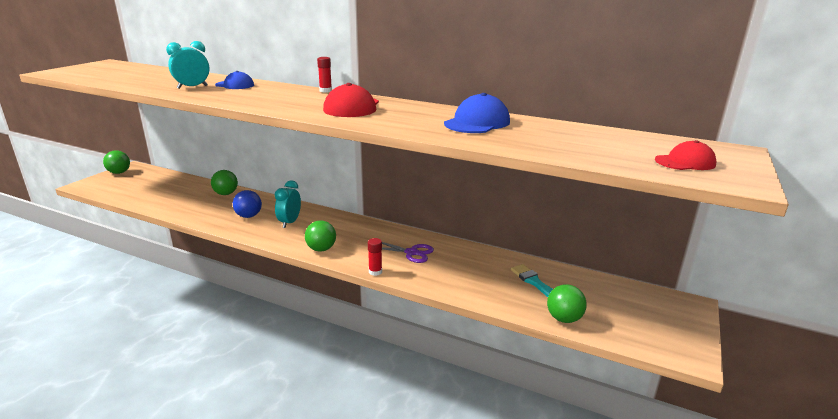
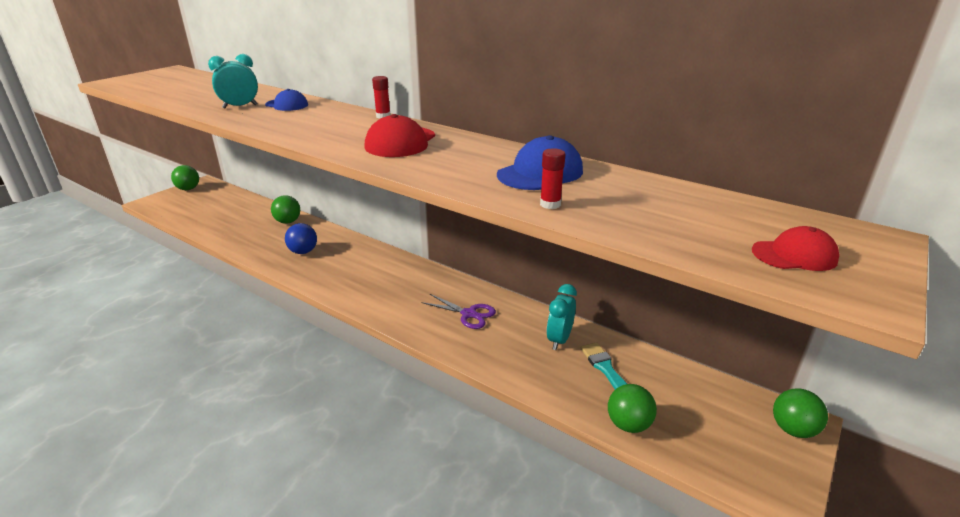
camera: 10 degrees right, 5 degrees up
(289, 222) = (344, 263): turquoise clock -> turquoise clock (559, 339)
(321, 249) = (368, 301): green ball -> green ball (793, 429)
(375, 272) = (420, 336): red glue stick -> red glue stick (550, 204)

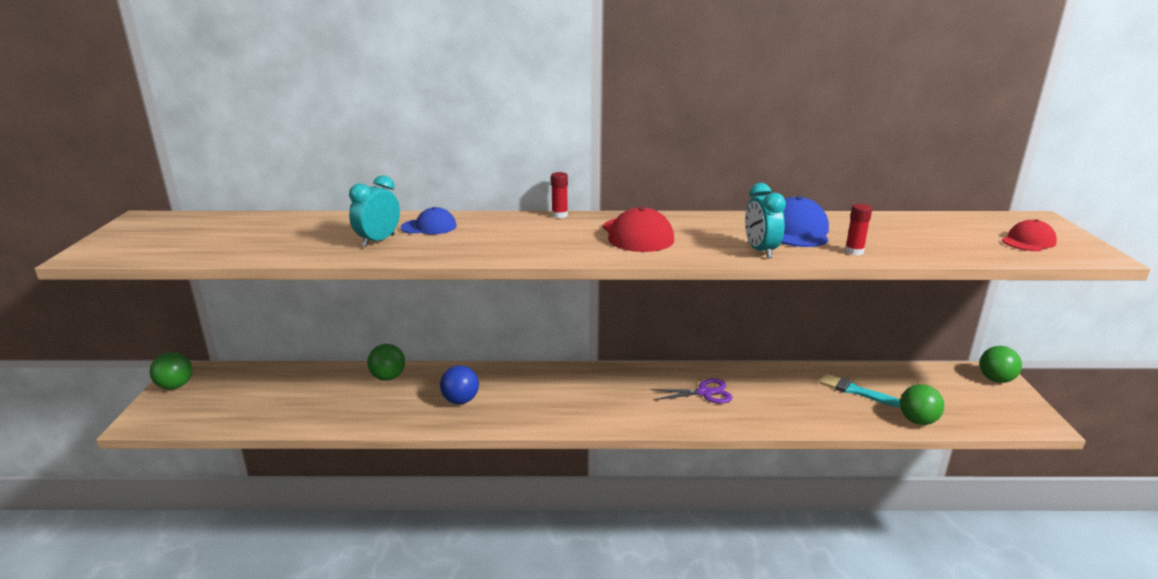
camera: 35 degrees left, 5 degrees down
(559, 339) = (796, 383): turquoise clock -> turquoise clock (760, 251)

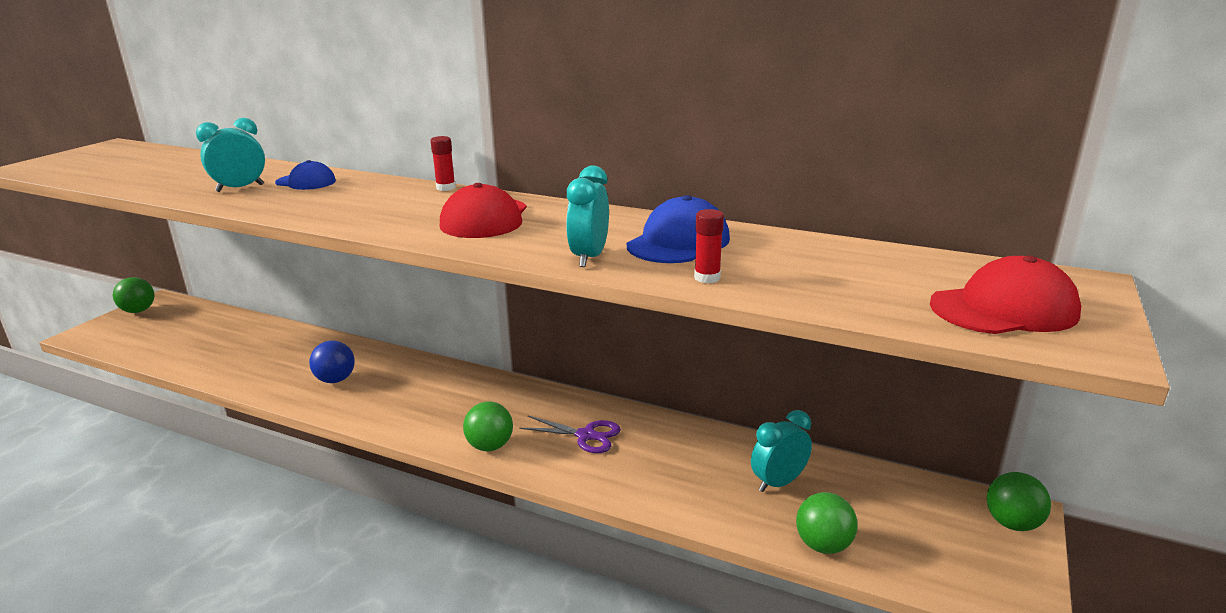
camera: 25 degrees right, 0 degrees up
(388, 377) = (301, 342): green ball -> green ball (490, 446)
(855, 391) = (778, 483): turquoise brush -> turquoise clock
(1028, 241) = (1003, 309): red cap -> red cap, size x1.55

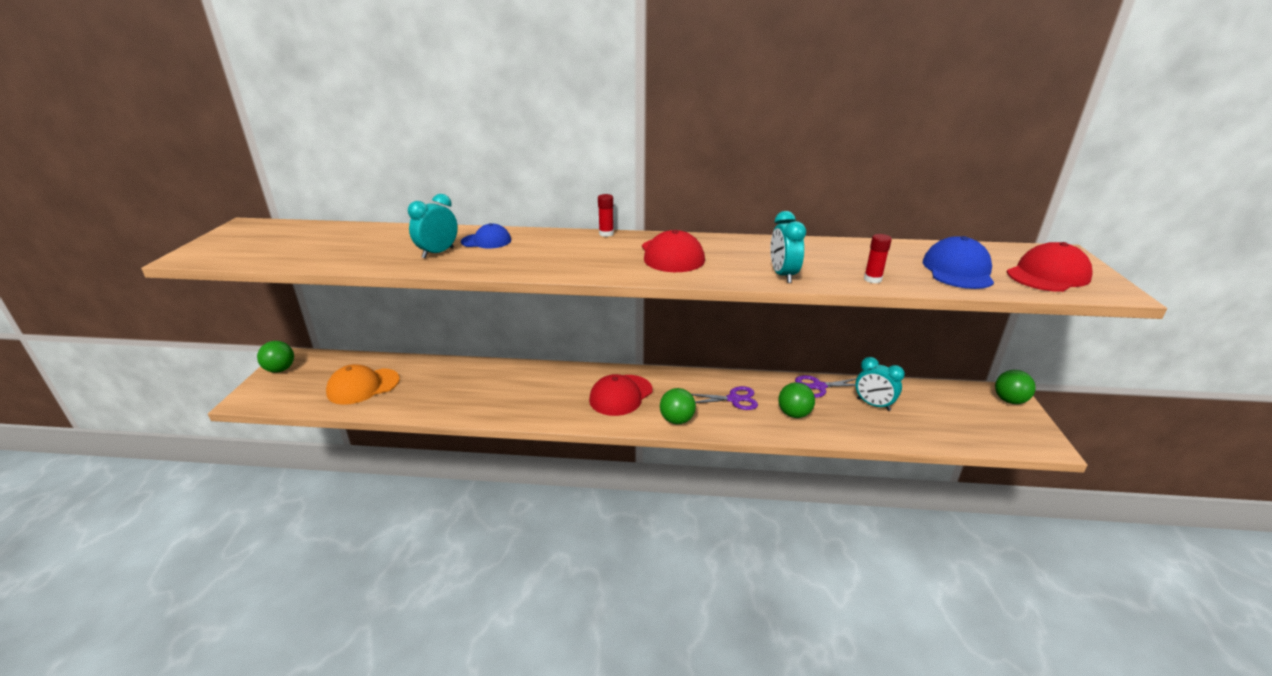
camera: 20 degrees left, 5 degrees up
(195, 341) = (363, 386): none -> orange cap
(335, 380) = (516, 395): blue ball -> none
(451, 403) = (621, 395): none -> red cap
(678, 242) = (822, 256): blue cap -> blue cap (957, 270)
(719, 443) = (819, 387): none -> purple scissors
(778, 483) = (873, 404): turquoise clock -> turquoise clock turned 90 degrees counterclockwise
(823, 545) = (927, 436): green ball -> green ball (794, 414)

